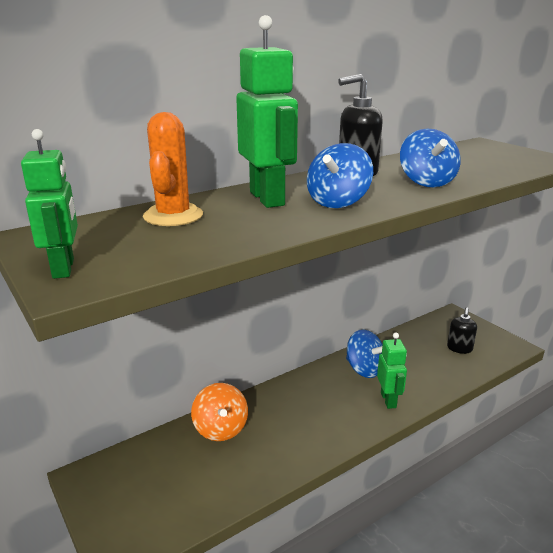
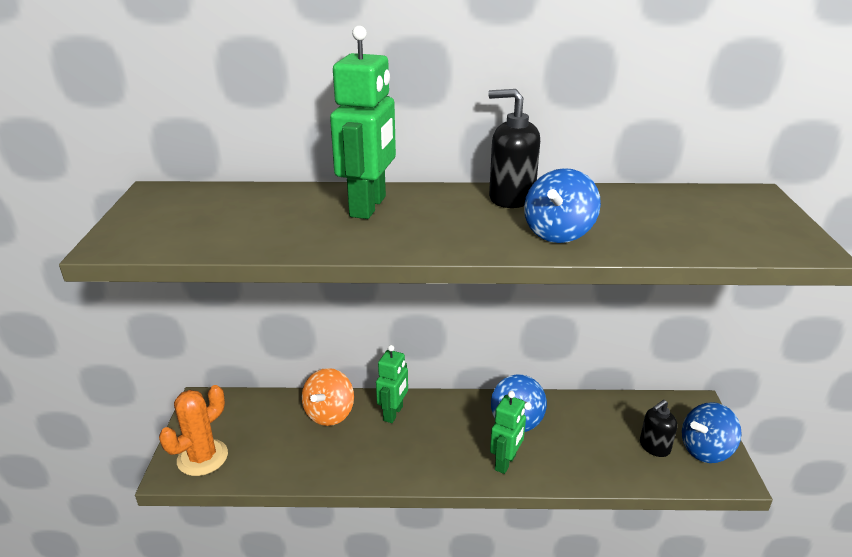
camera: 35 degrees right, 5 degrees up
(64, 268) = (128, 229): green robot -> green robot (393, 413)
(173, 216) = (267, 202): orange cactus -> orange cactus (202, 457)
(338, 202) = (421, 230): blue spinning top -> blue spinning top (705, 450)

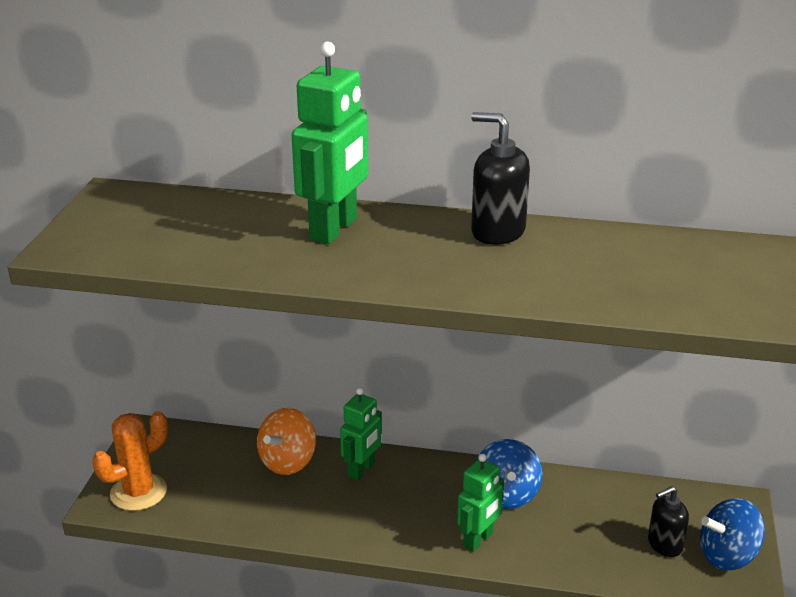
camera: 10 degrees right, 0 degrees up
(558, 233) = (531, 278): blue spinning top -> none

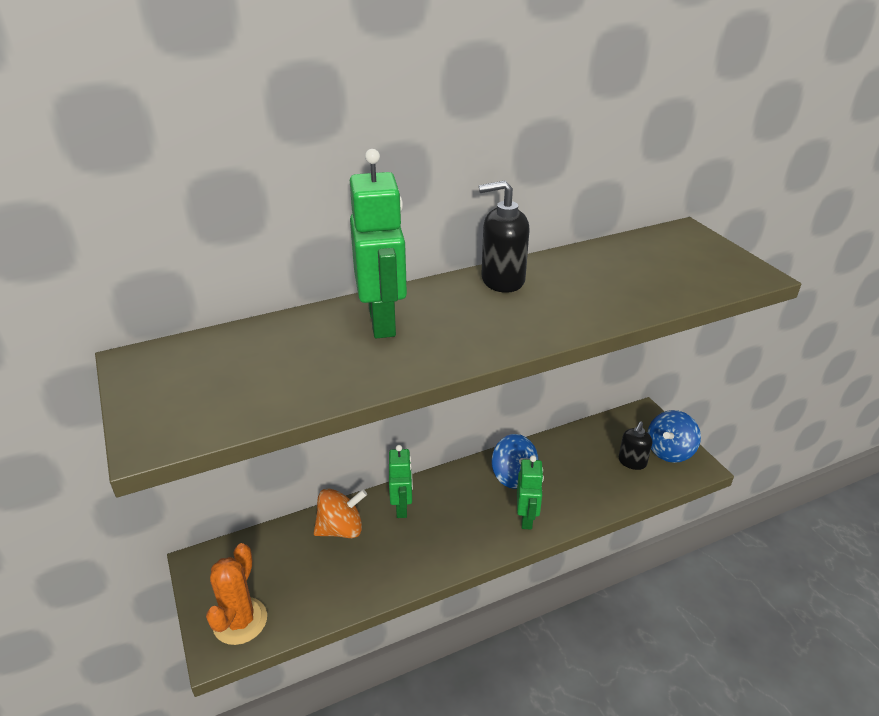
camera: 35 degrees left, 5 degrees up
(288, 462) = (341, 529): orange spinning top -> orange spinning top turned 105 degrees counterclockwise

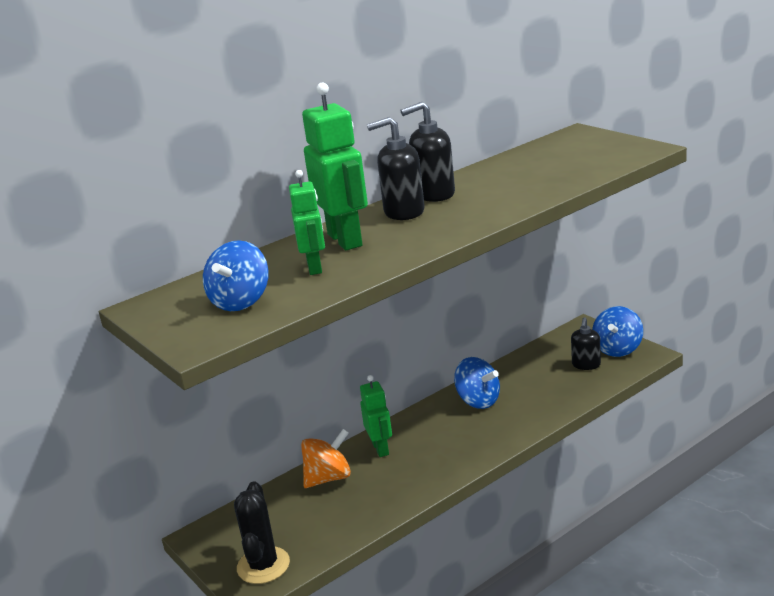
camera: 10 degrees left, 10 degrees down
(232, 385) = (241, 301): none -> blue spinning top
(240, 621) = (263, 565): orange cactus -> black cactus
(460, 297) = (403, 212): none -> black soap dispenser
(526, 518) = (504, 428): green robot -> green robot (315, 267)

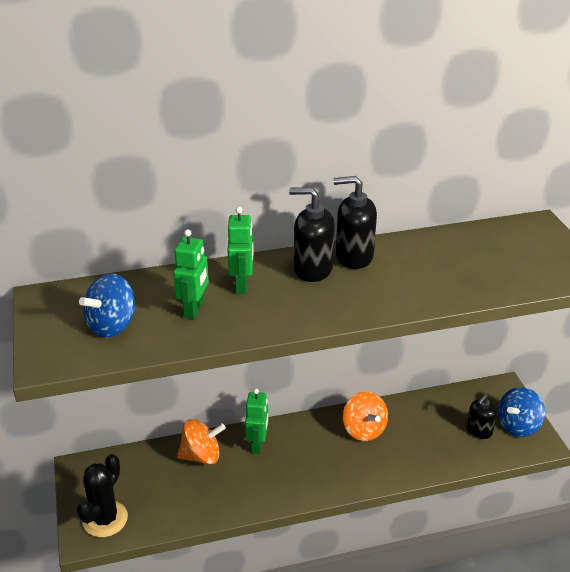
camera: 20 degrees right, 10 degrees up
(345, 240) = (242, 285): green robot -> green robot, size x0.61
(478, 401) = (364, 430): blue spinning top -> orange spinning top

